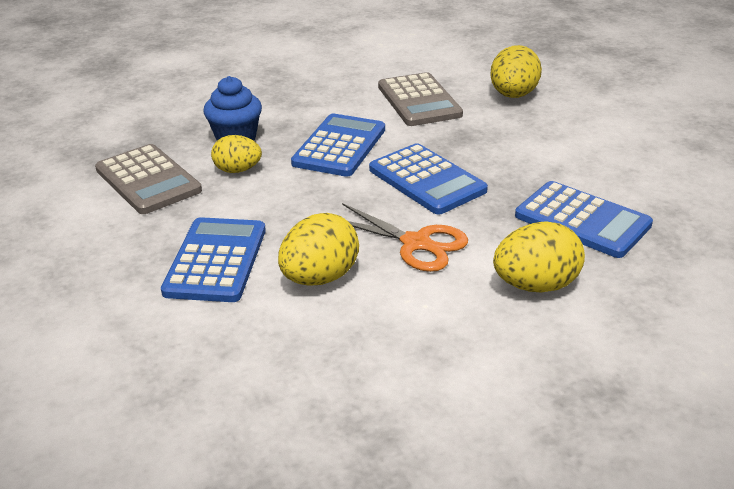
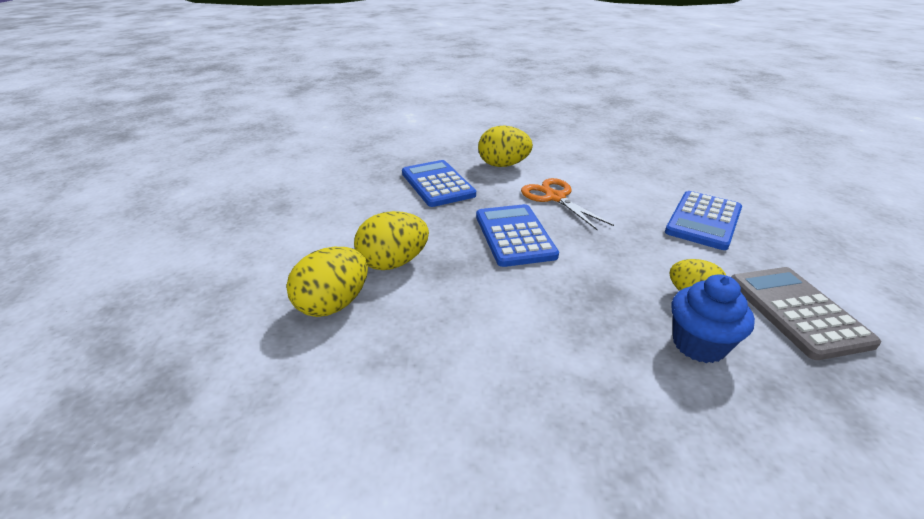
camera: 155 degrees left, 0 degrees up
(320, 278) = (628, 195): yellow egg -> yellow egg (393, 263)
(339, 146) = (574, 293): blue calculator -> none
(419, 101) = (443, 334): grey calculator -> none

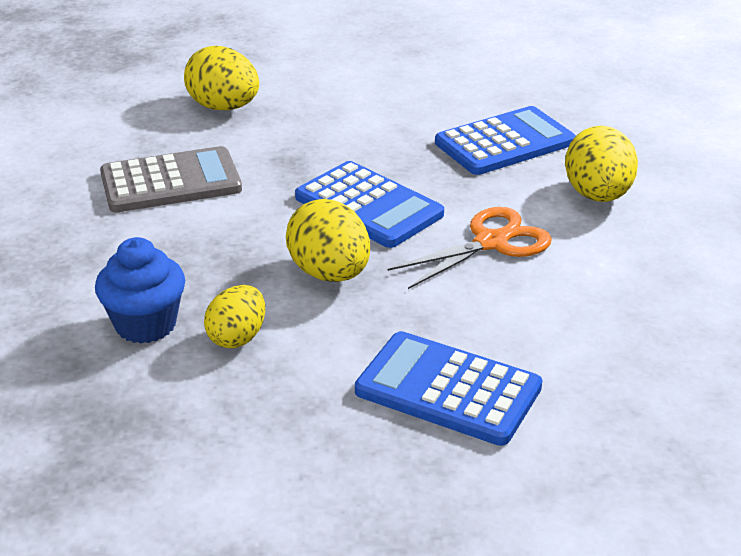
camera: 85 degrees right, 0 degrees up
(393, 263) = (297, 130): yellow egg -> yellow egg (329, 274)
(514, 235) = (368, 206): blue calculator -> blue calculator turned 60 degrees clockwise
(797, 311) = (201, 425): grey calculator -> grey calculator (171, 182)

